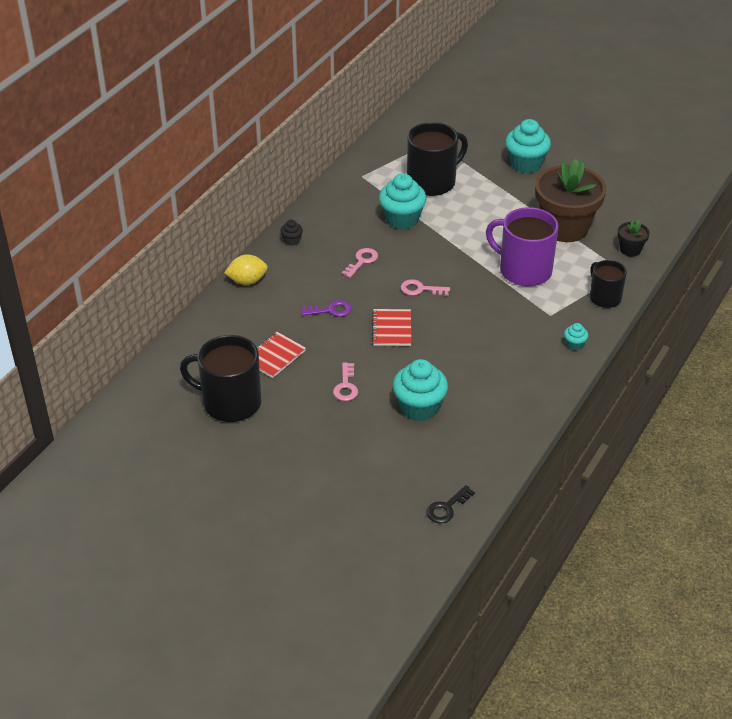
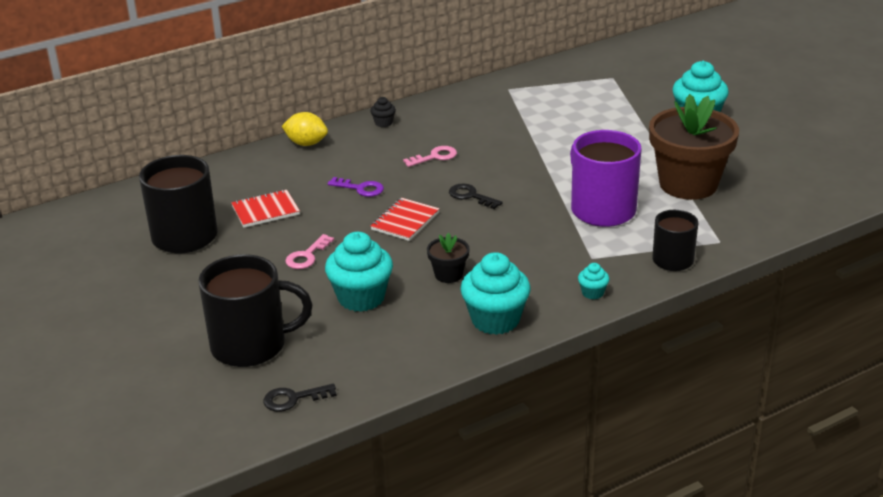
camera: 30 degrees right, 10 degrees down
(402, 219) = (512, 133): turquoise cupcake -> turquoise cupcake (495, 320)
(421, 289) = (471, 196): pink key -> black key
(432, 182) = (577, 110): black mug -> black mug (250, 345)
(630, 249) = (748, 224): black flower pot -> black flower pot (448, 274)

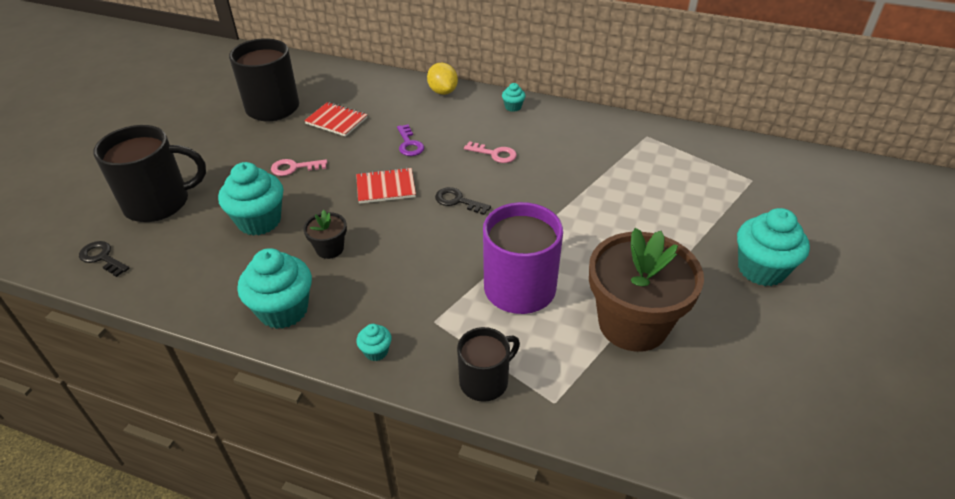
camera: 50 degrees right, 10 degrees up
(250, 345) = (159, 203): black mug -> black mug turned 60 degrees counterclockwise
(383, 123) = (513, 107): black cupcake -> turquoise cupcake
(471, 196) = (458, 201): black key -> black key turned 60 degrees counterclockwise

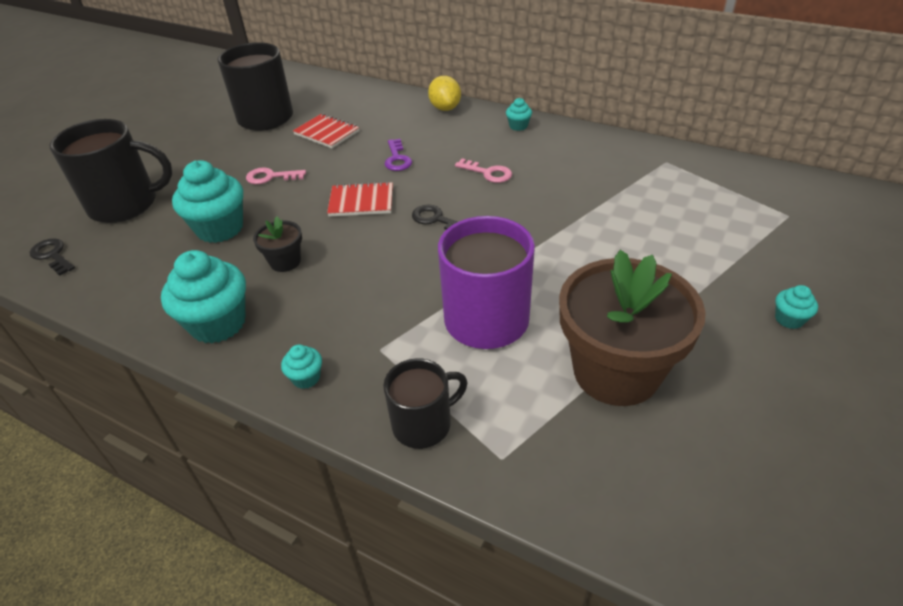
camera: 10 degrees right, 0 degrees up
(761, 269) = (789, 319): turquoise cupcake -> turquoise cupcake, size x0.46

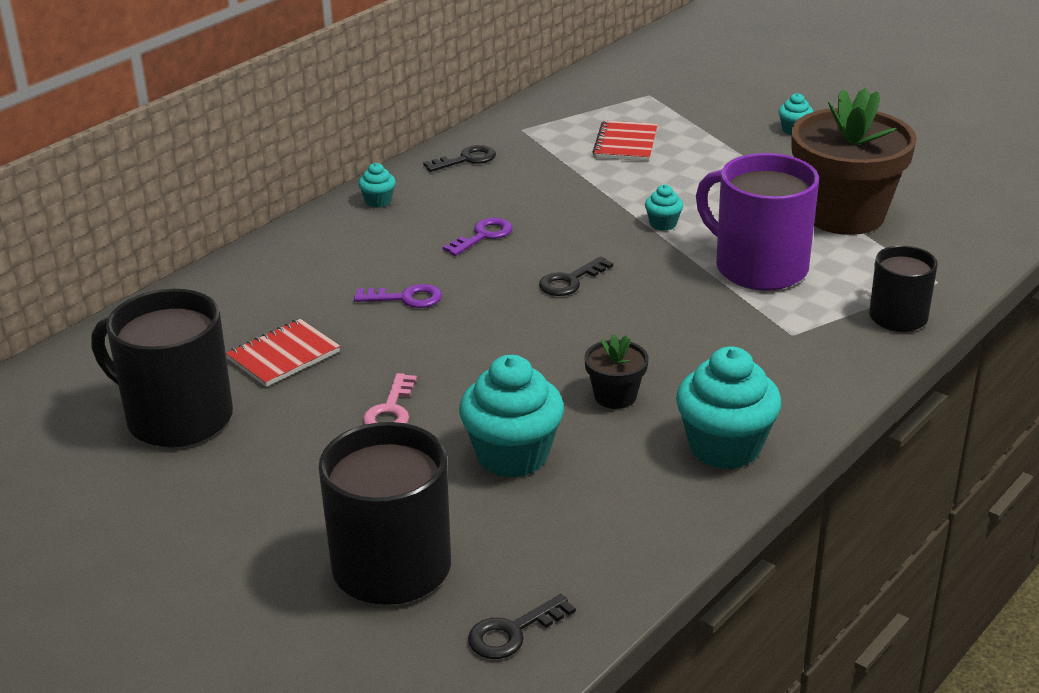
camera: 80 degrees left, 10 degrees down
(306, 378) = (828, 382): turquoise cupcake -> turquoise cupcake (663, 224)
(361, 201) = (502, 332): red notebook -> red notebook (625, 144)
(445, 108) = (283, 248): yellow lemon -> none
(488, 173) = (483, 236): pink key -> purple key
(598, 147) = (466, 159): none -> black key

